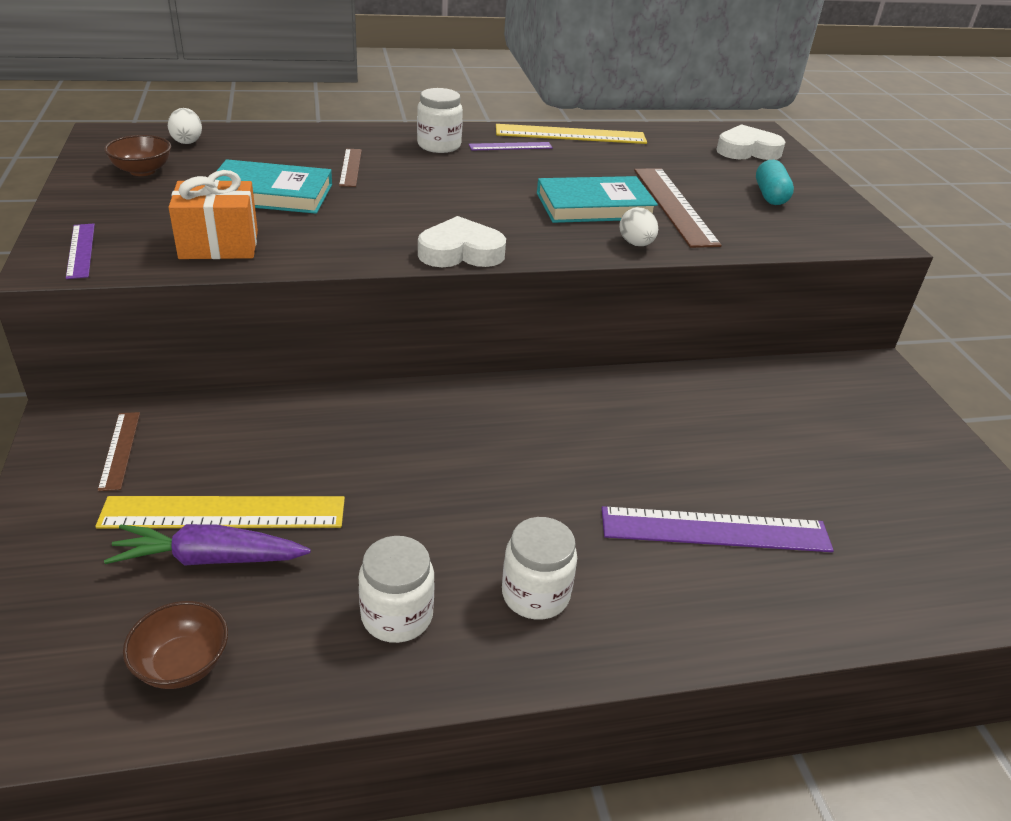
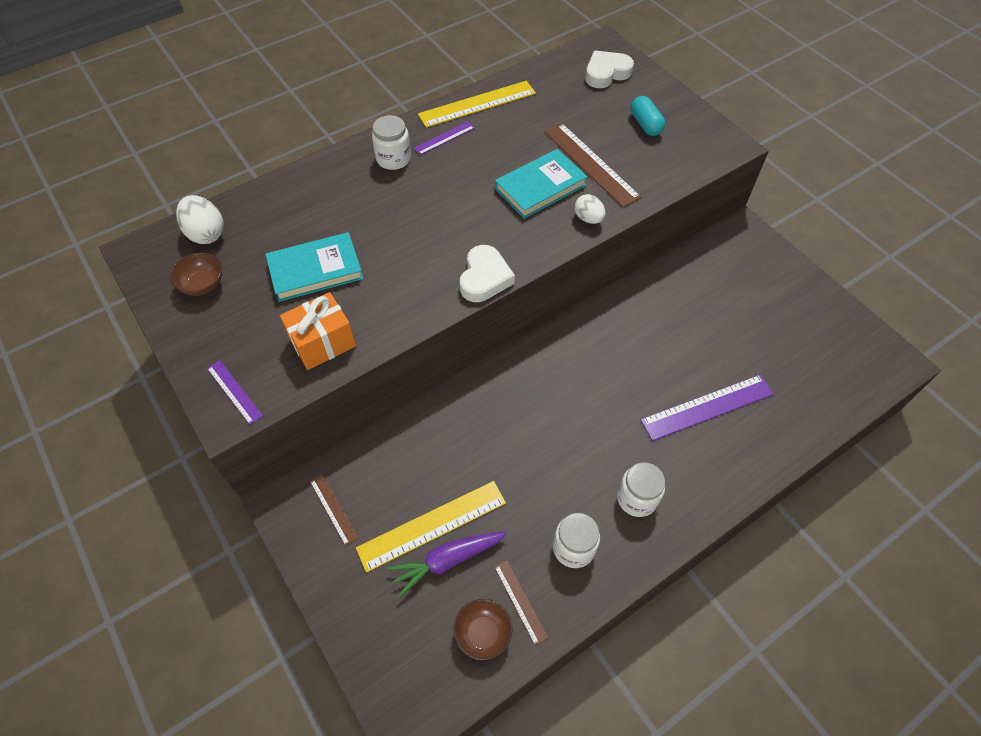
camera: 20 degrees left, 20 degrees up
(187, 141) = (206, 233): white egg -> white egg, size x1.53
(350, 167) = (349, 214): brown ruler -> brown ruler (520, 601)
(461, 252) = (484, 278): white heart -> white heart turned 135 degrees clockwise

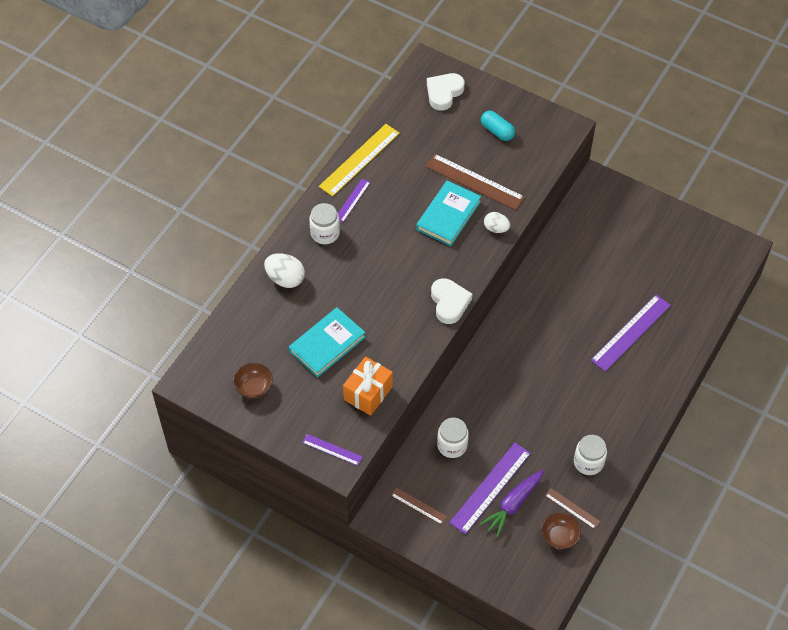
camera: 25 degrees left, 0 degrees up
(206, 233) = (226, 348): white egg -> white egg (285, 279)
(432, 525) = (490, 487): yellow ruler -> purple ruler
(637, 498) = (613, 414): white jar -> white jar (452, 445)

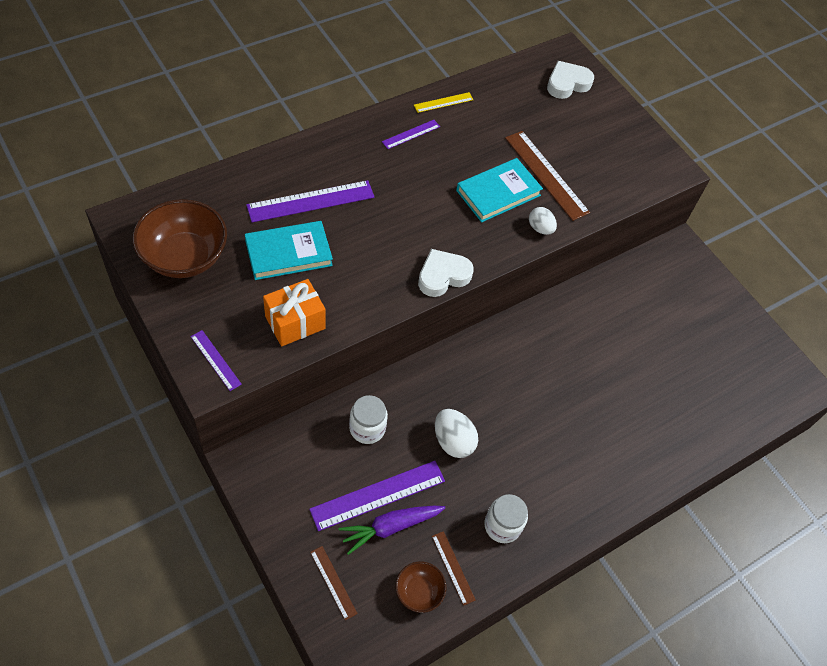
camera: 20 degrees right, 0 degrees up
(254, 387) = (184, 257): brown bowl -> brown bowl, size x1.94
(285, 279) = (293, 172): white egg -> white egg (453, 441)
(325, 233) = (362, 150): white jar -> none
(359, 159) = (443, 102): yellow ruler -> yellow ruler, size x0.53
(418, 506) = (290, 473): brown ruler -> brown ruler (333, 582)
(449, 303) = (443, 276): white heart -> white heart turned 135 degrees counterclockwise
(497, 131) = (600, 140): turquoise capsule -> none
(631, 332) = (631, 411): purple ruler -> purple ruler (311, 201)

